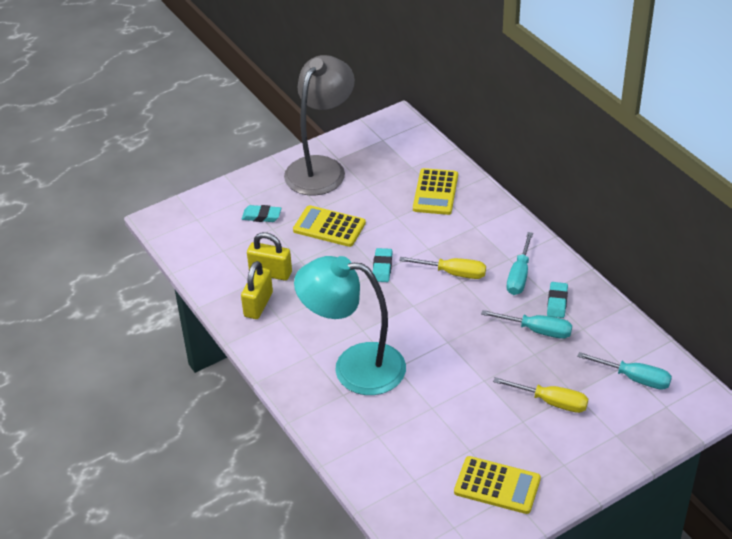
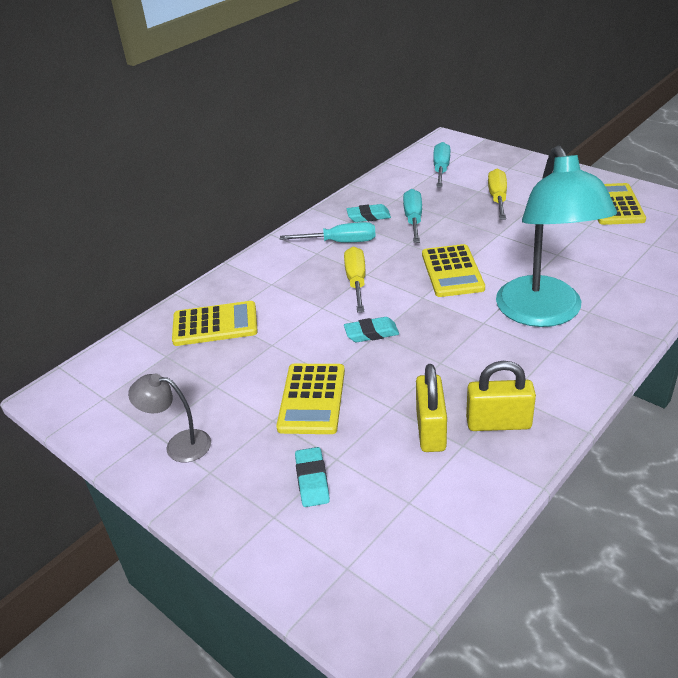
camera: 105 degrees left, 5 degrees down
(321, 168) = (179, 445): grey lamp -> grey lamp, size x0.45
(439, 332) = (452, 271): none -> yellow calculator

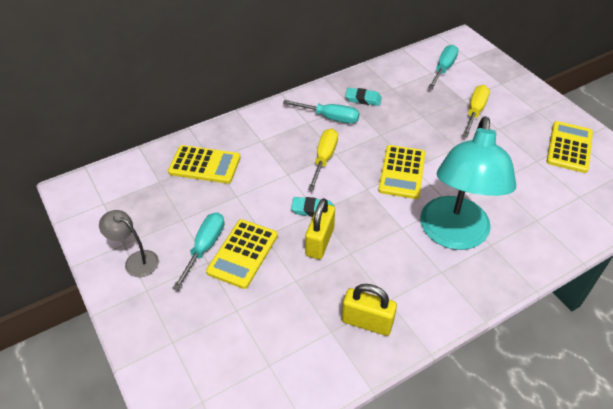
camera: 15 degrees right, 10 degrees up
(312, 480) = (211, 322): turquoise eraser -> none
(413, 220) = (396, 113): turquoise screwdriver -> turquoise screwdriver (204, 248)
(430, 430) = (314, 310): yellow padlock -> yellow padlock (319, 242)

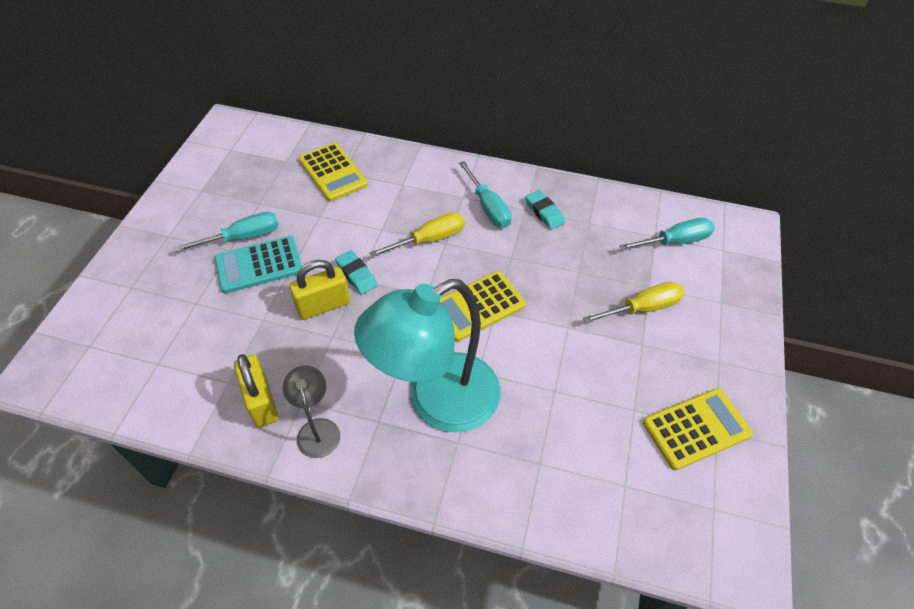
camera: 45 degrees right, 5 degrees up
(136, 260) = (191, 209): grey lamp -> grey lamp (317, 429)
(243, 253) = (259, 265): yellow calculator -> turquoise calculator

